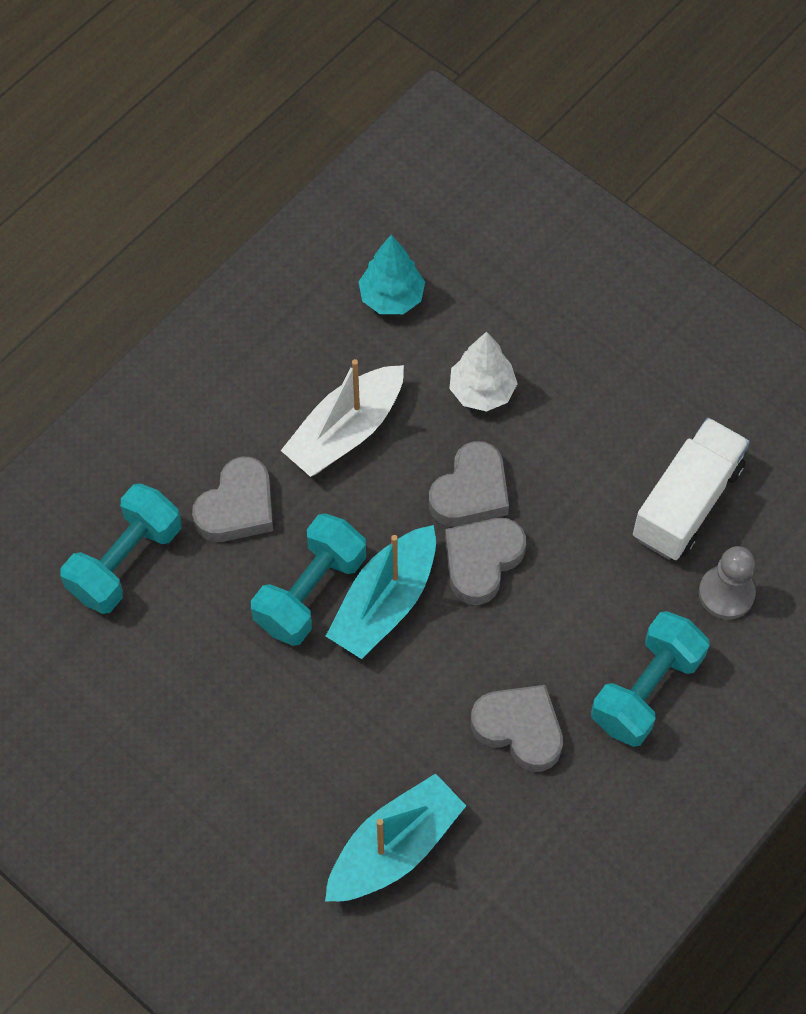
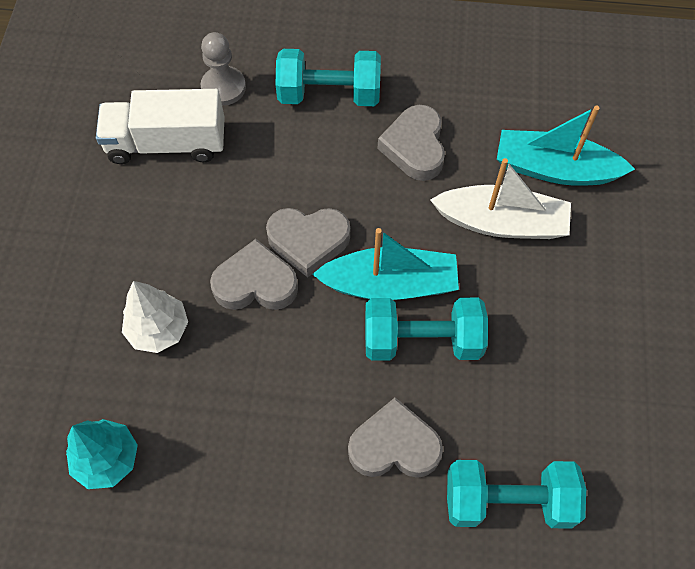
camera: 125 degrees left, 0 degrees up
(345, 431) = (265, 408): white boat -> white boat (502, 222)

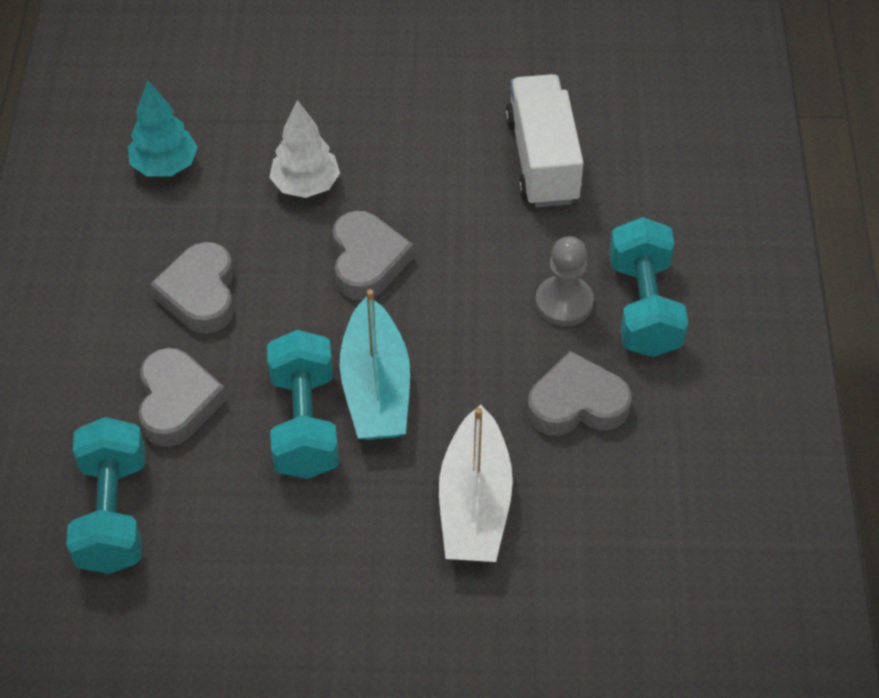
camera: 85 degrees right, 10 degrees down
(223, 87) = (633, 201): grey pawn -> grey pawn (564, 303)
(308, 241) = (426, 304): grey heart -> grey heart (200, 294)
(554, 169) = (567, 566): turquoise boat -> none

